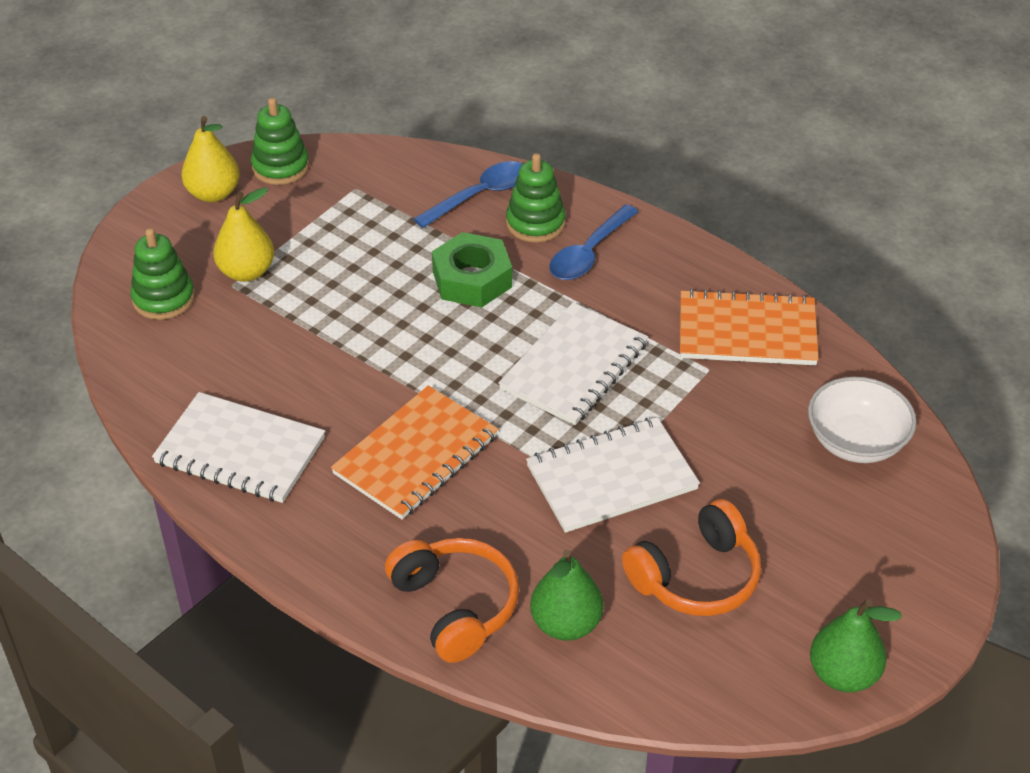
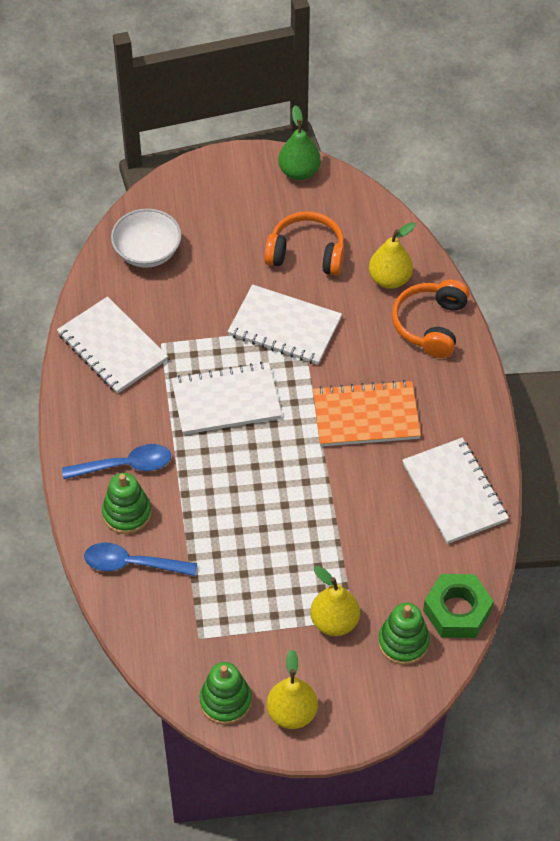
camera: 135 degrees left, 10 degrees up
(472, 279) = (211, 503): green nut -> green nut (457, 611)
(566, 624) = (389, 279): green pear -> yellow pear
(747, 332) = (112, 347): orange notebook -> white notebook

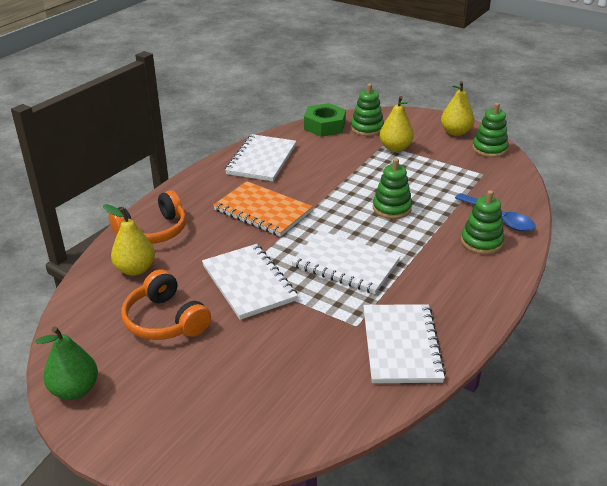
camera: 140 degrees left, 20 degrees down
(125, 465) = (460, 266): blue spoon -> none
(147, 252) = (292, 405): white bowl -> none
(249, 506) = (391, 208): none -> green stacking toy

